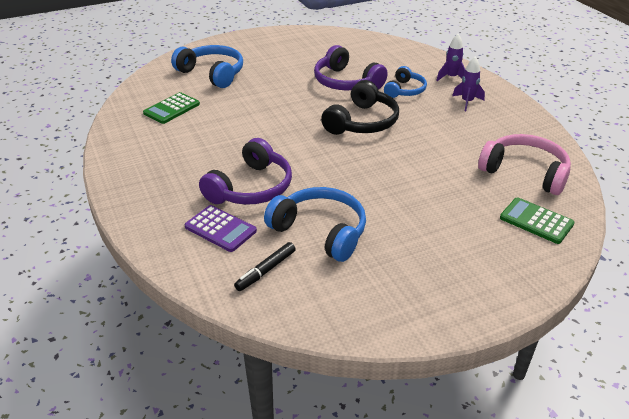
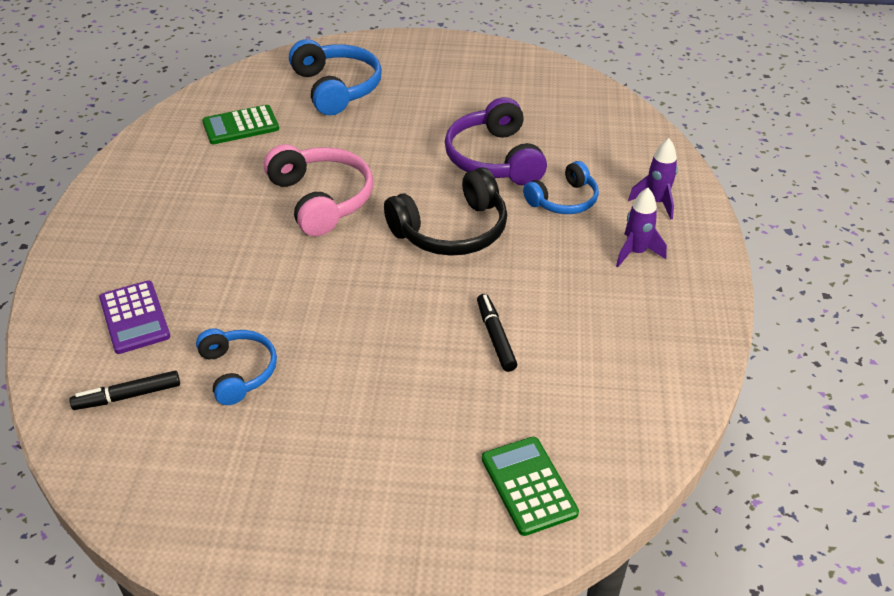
camera: 30 degrees right, 5 degrees up
(251, 188) = (221, 275): purple headphones -> none
(320, 231) = (238, 371): blue headphones -> blue headphones, size x0.63
(443, 162) = (495, 337): none -> black marker
(525, 172) = (598, 402): pink headphones -> pink headphones (322, 199)

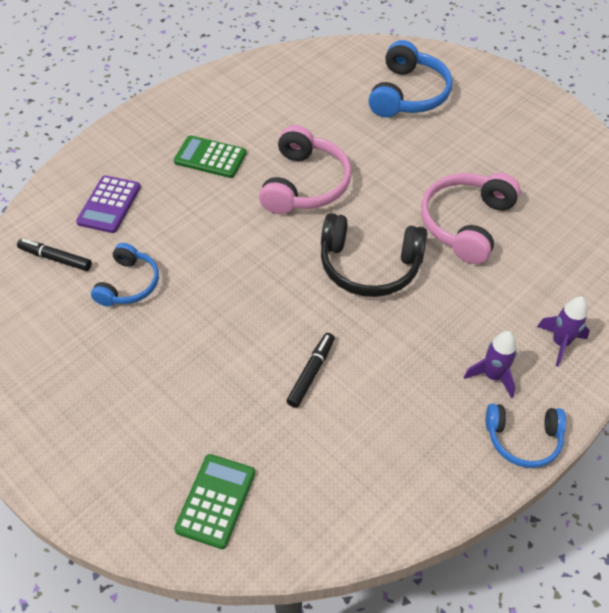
camera: 40 degrees right, 10 degrees up
(241, 126) = (309, 91): green calculator -> green calculator (210, 157)
(494, 159) = (465, 223): purple headphones -> pink headphones
(564, 200) = (483, 293): blue headphones -> blue headphones (523, 439)

